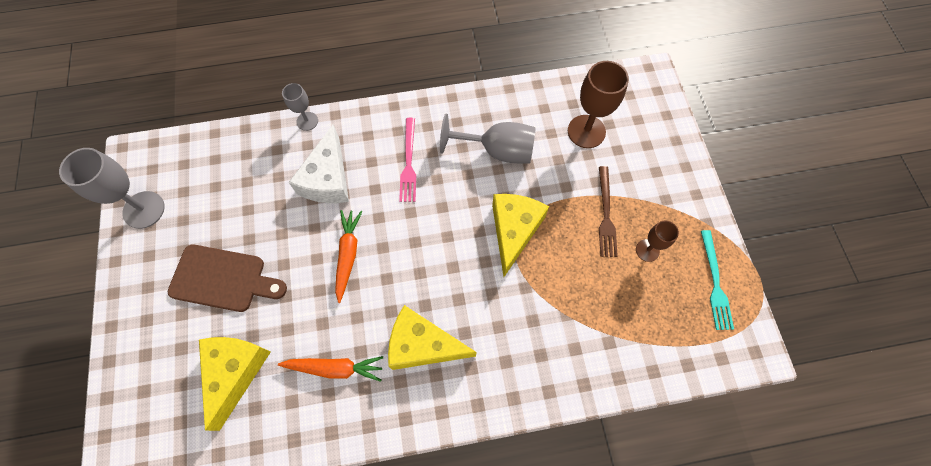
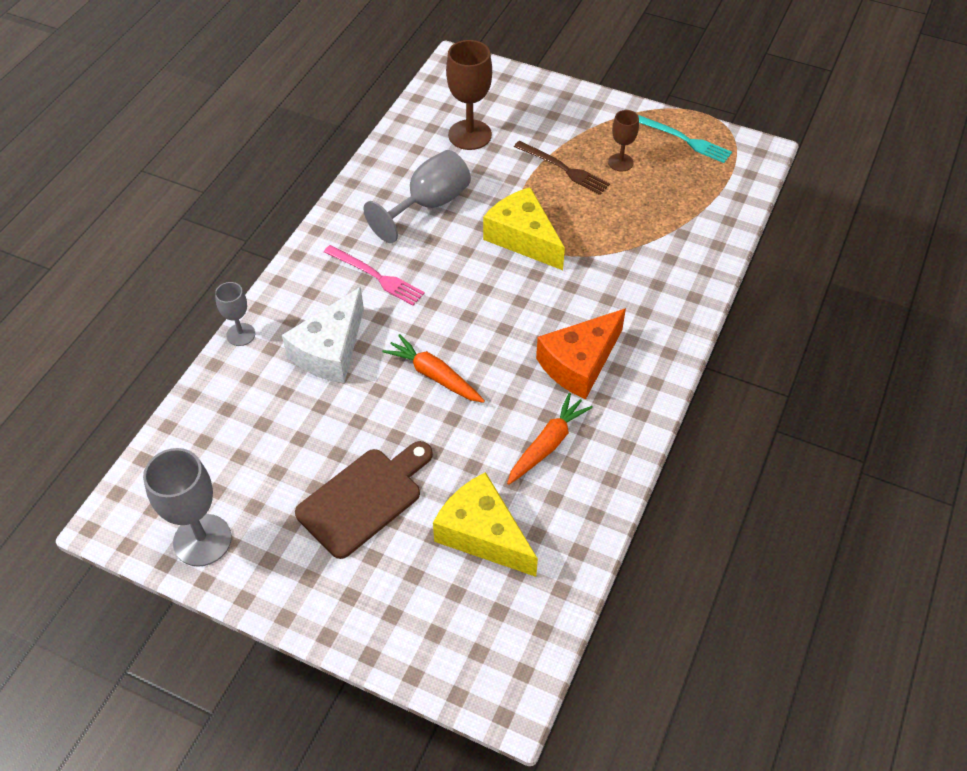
camera: 55 degrees left, 15 degrees down
(328, 179) = (330, 350): white cheese -> white cheese turned 75 degrees clockwise
(423, 345) = (579, 363): yellow cheese -> orange cheese

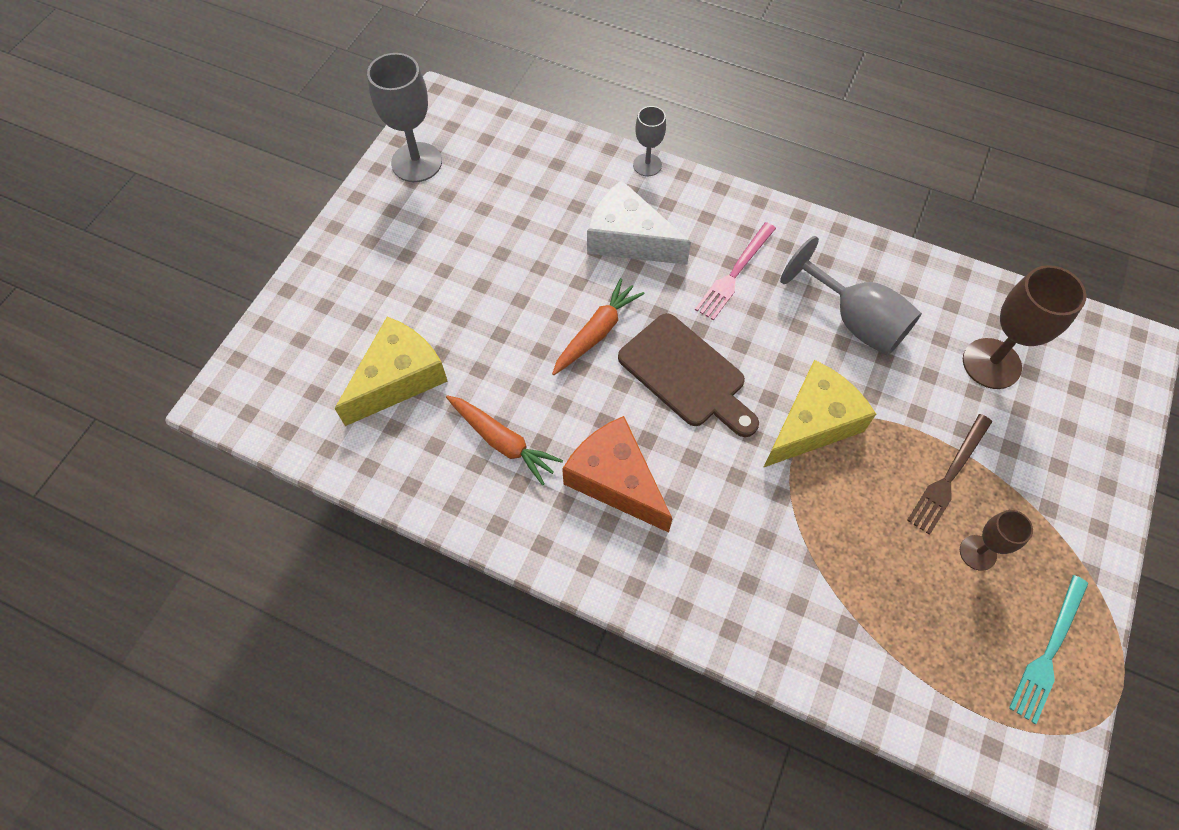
camera: 90 degrees right, 10 degrees up
(364, 498) = (448, 277): brown cutting board -> brown cutting board (686, 374)

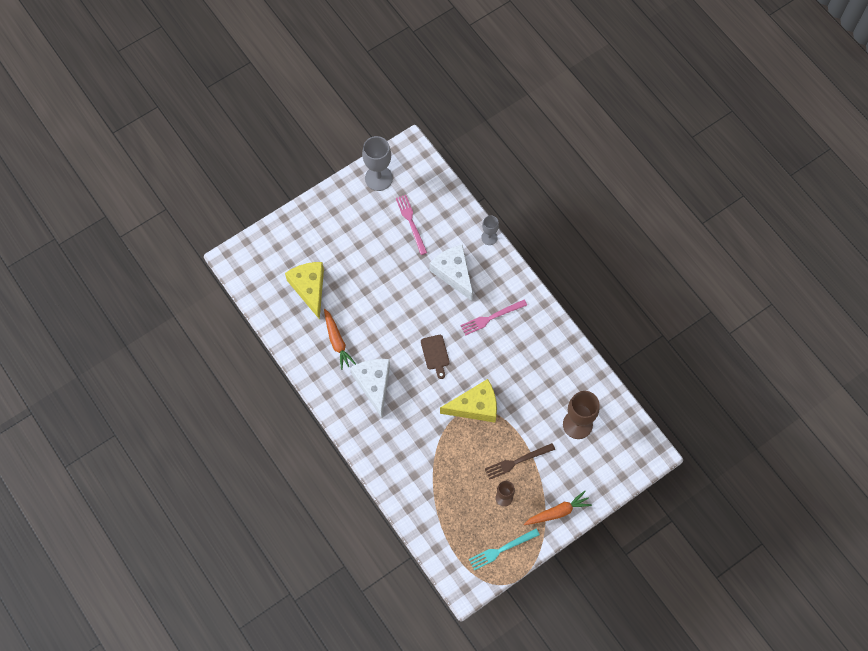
camera: 30 degrees right, 5 degrees up
(398, 378) = (309, 288): yellow cheese -> yellow cheese turned 90 degrees counterclockwise
(510, 199) = (411, 222): none -> pink fork
(597, 332) = (409, 313): orange carrot -> orange carrot (558, 512)
(615, 480) = (374, 384): orange cheese -> white cheese
(686, 374) = (435, 354): brown cutting board -> brown cutting board, size x0.58
(855, 321) = (530, 371): grey goblet -> none

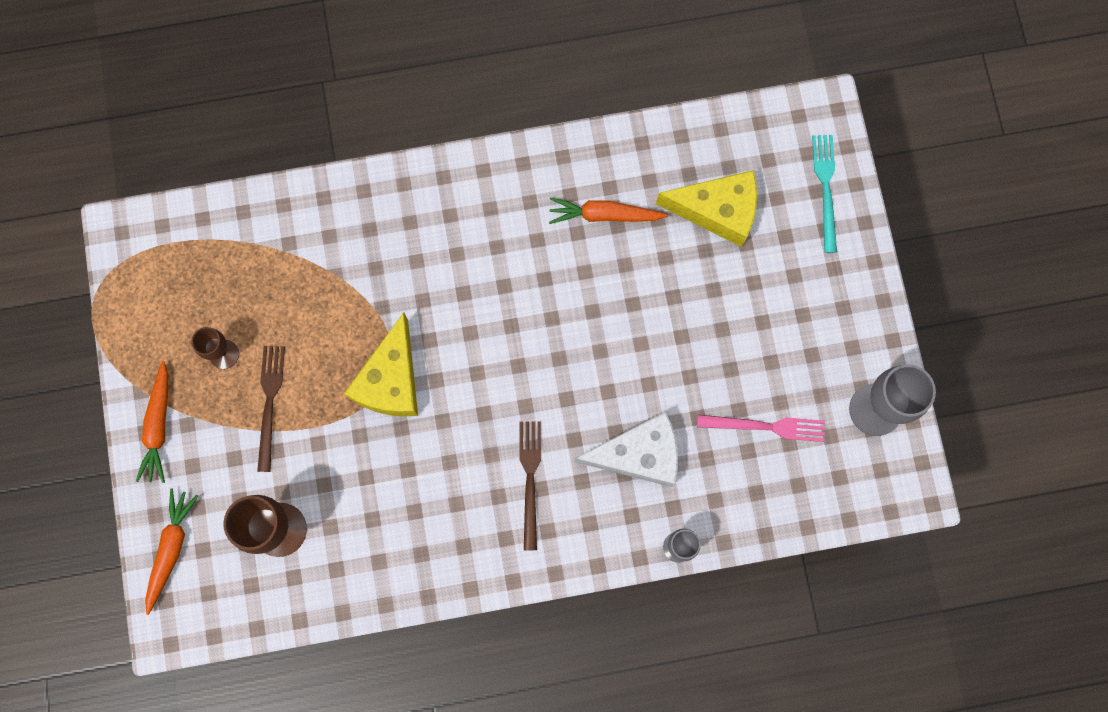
camera: 115 degrees right, 10 degrees up
(374, 384) = (505, 240): white cheese -> none
(435, 354) = (509, 358): brown cutting board -> none
(491, 317) = (530, 479): pink fork -> brown fork
(501, 549) = (148, 312): turquoise fork -> turquoise fork (825, 188)
(615, 473) = (171, 549): none -> orange carrot

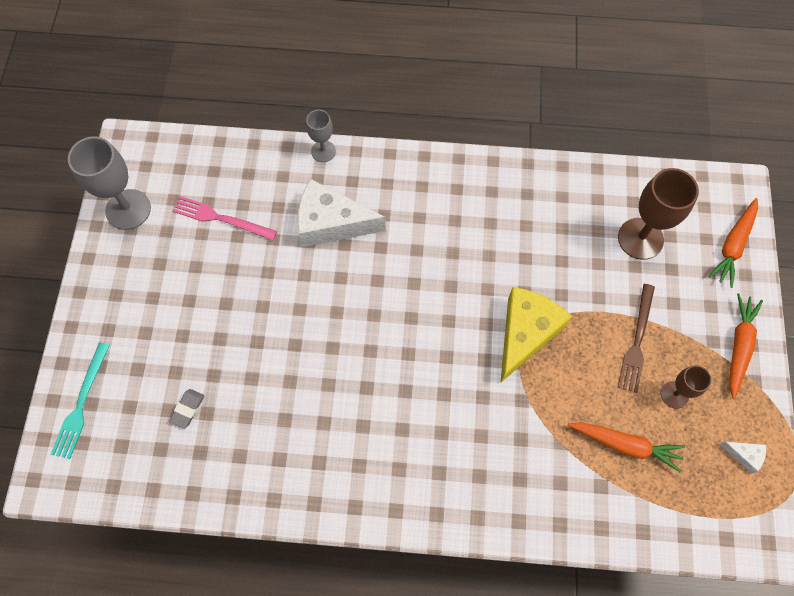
camera: 165 degrees left, 10 degrees down
(148, 310) = (744, 455): none -> white cheese
(530, 479) = (425, 226): brown fork -> none
(604, 215) = (293, 433): orange carrot -> orange carrot (625, 445)
(717, 211) = (188, 409): yellow cheese -> grey eraser

